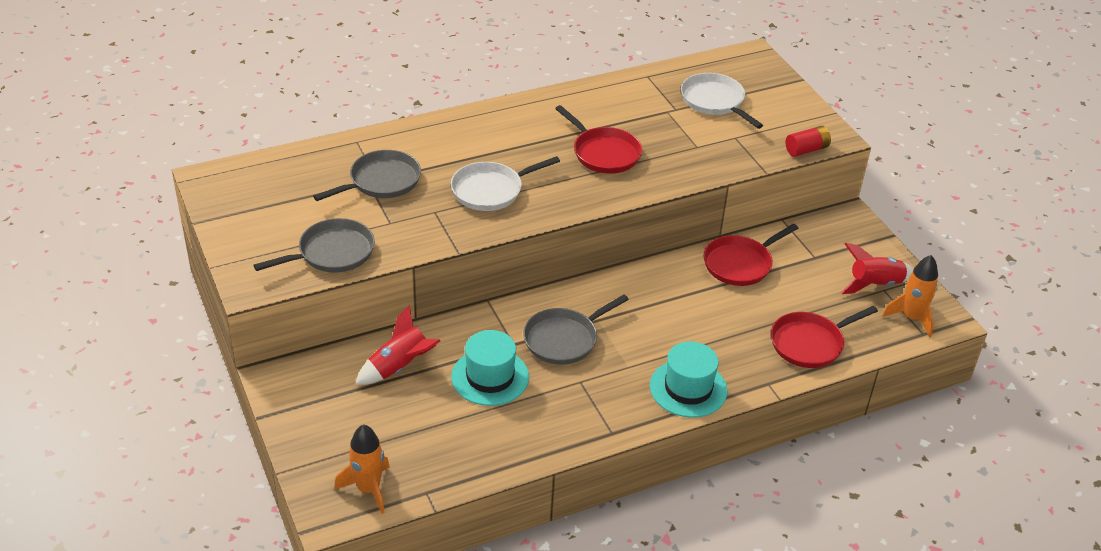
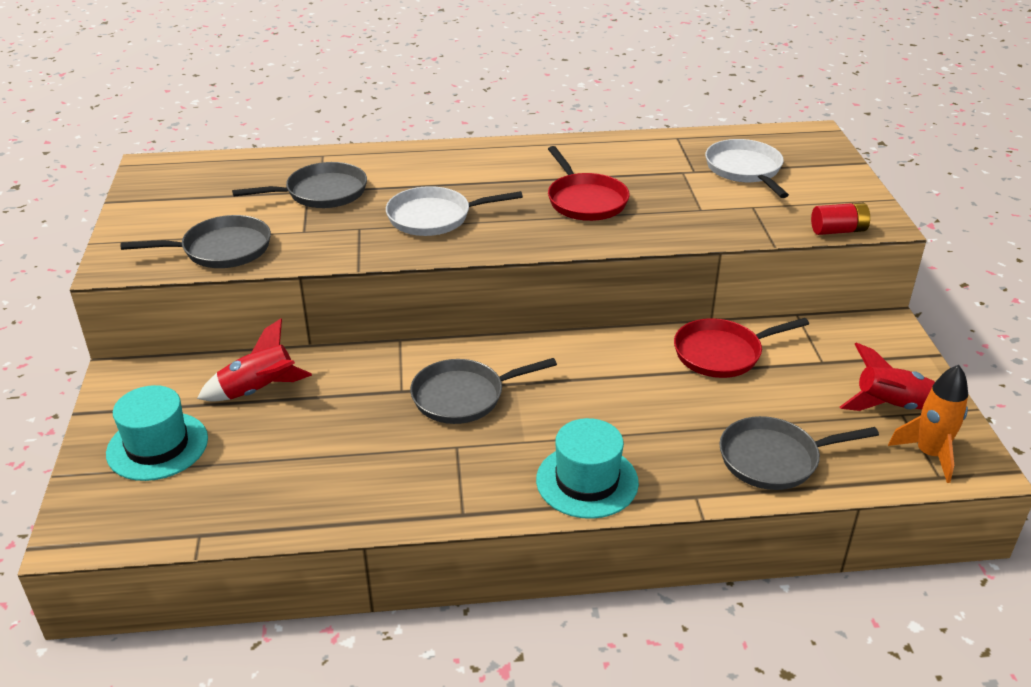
camera: 20 degrees right, 5 degrees down
(368, 489) = (136, 516): orange rocket -> none
(490, 377) = (353, 420): turquoise hat -> turquoise hat (157, 446)
(810, 343) = (774, 459): red pan -> grey pan

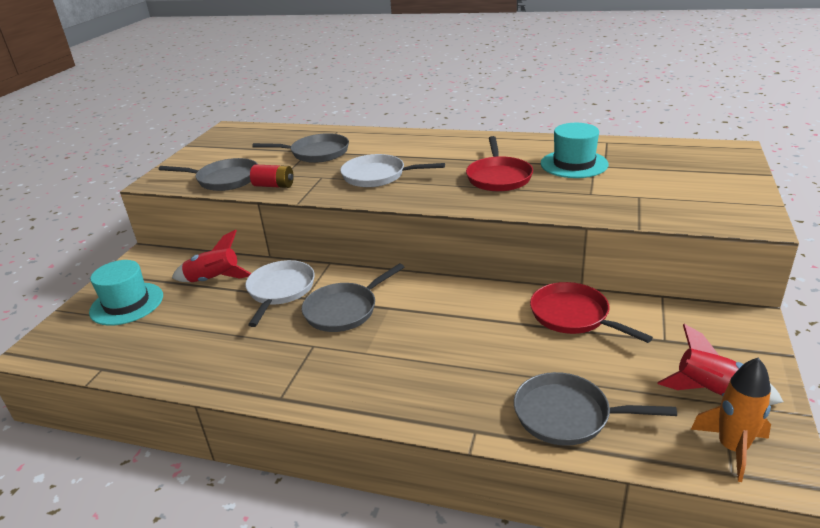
camera: 25 degrees right, 5 degrees down
(463, 396) = (344, 310): grey pan -> grey pan turned 45 degrees counterclockwise
(587, 481) = (391, 395): turquoise hat -> turquoise hat (574, 164)
(722, 353) = (573, 316): red pan -> red pan turned 45 degrees clockwise
(745, 170) = (650, 169): white pan -> white pan (280, 290)
(838, 230) = (709, 224): red battery -> red battery (274, 185)

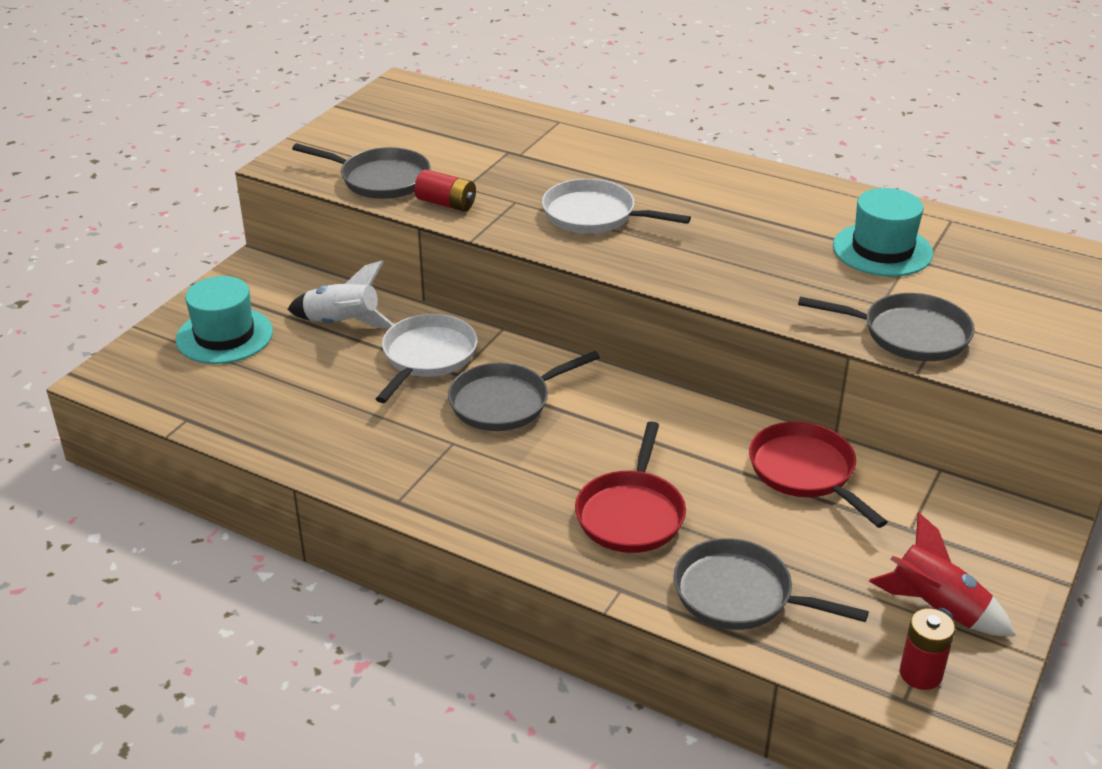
camera: 10 degrees right, 5 degrees up
(214, 280) = (342, 323): red rocket -> white rocket
(316, 153) = (519, 157): grey pan -> grey pan (909, 334)
(498, 177) = (764, 251): red pan -> red pan (631, 514)
(732, 448) = (920, 674): orange rocket -> red battery

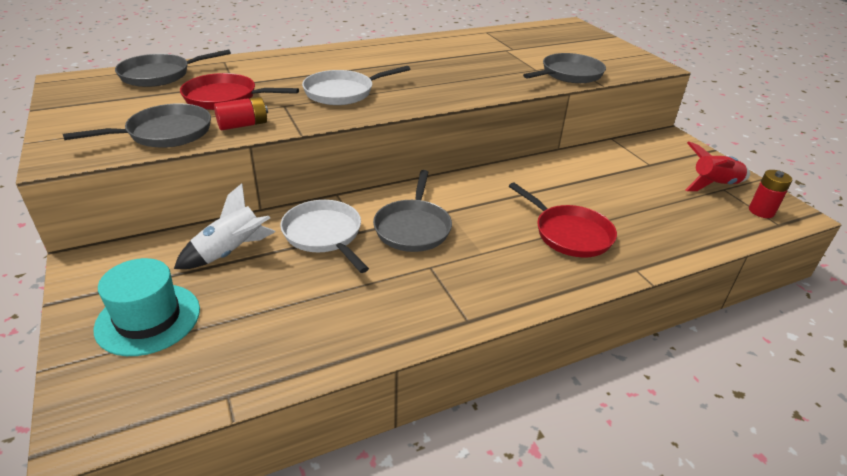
camera: 55 degrees left, 0 degrees up
(739, 595) = (668, 232): grey pan -> grey pan (159, 75)
(805, 472) = (582, 168): red pan -> red pan (225, 98)
(882, 250) = (490, 51): turquoise hat -> none

